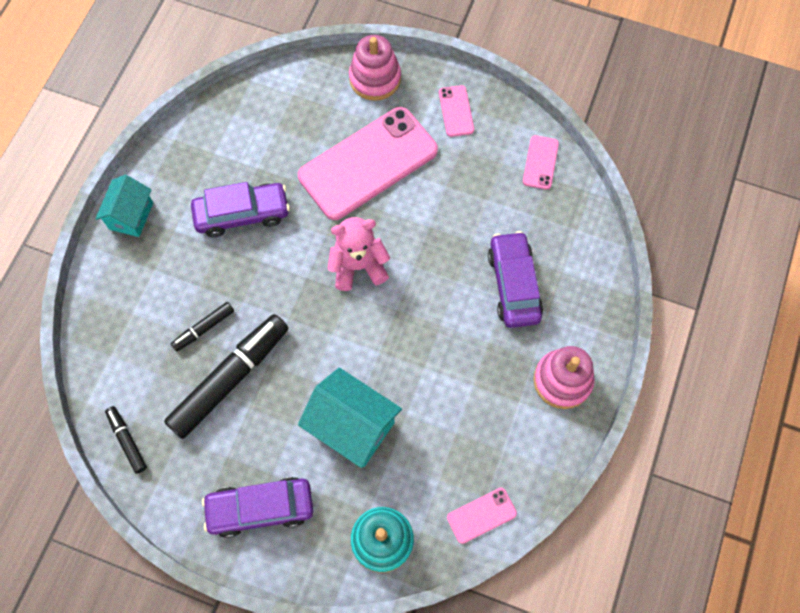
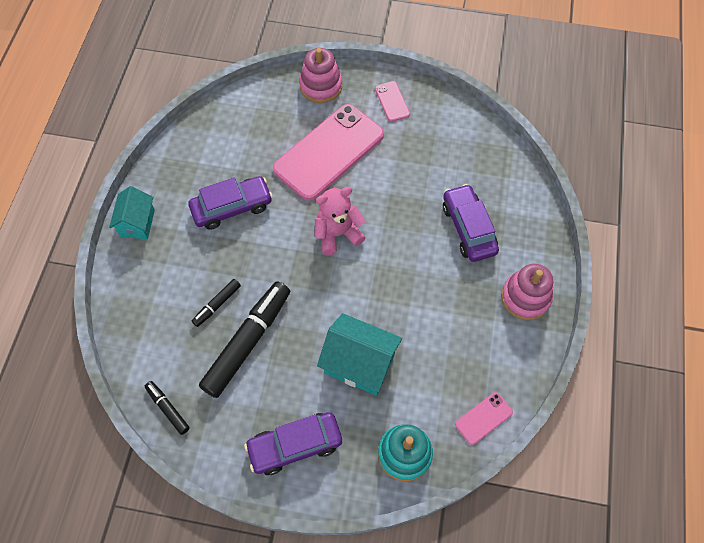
camera: 10 degrees left, 5 degrees down
(540, 162) = (468, 131): pink phone -> none

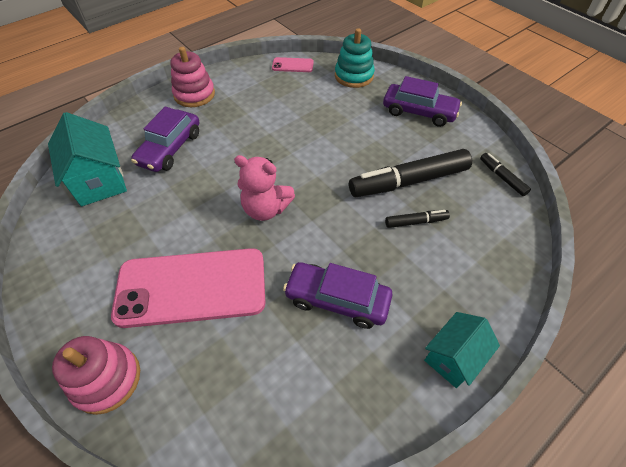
camera: 140 degrees left, 10 degrees down
(168, 409) = (502, 177): black marker -> black marker turned 150 degrees clockwise
(359, 364) = (338, 124): turquoise house -> turquoise house (99, 180)
(392, 101) = (72, 295): pink phone -> none

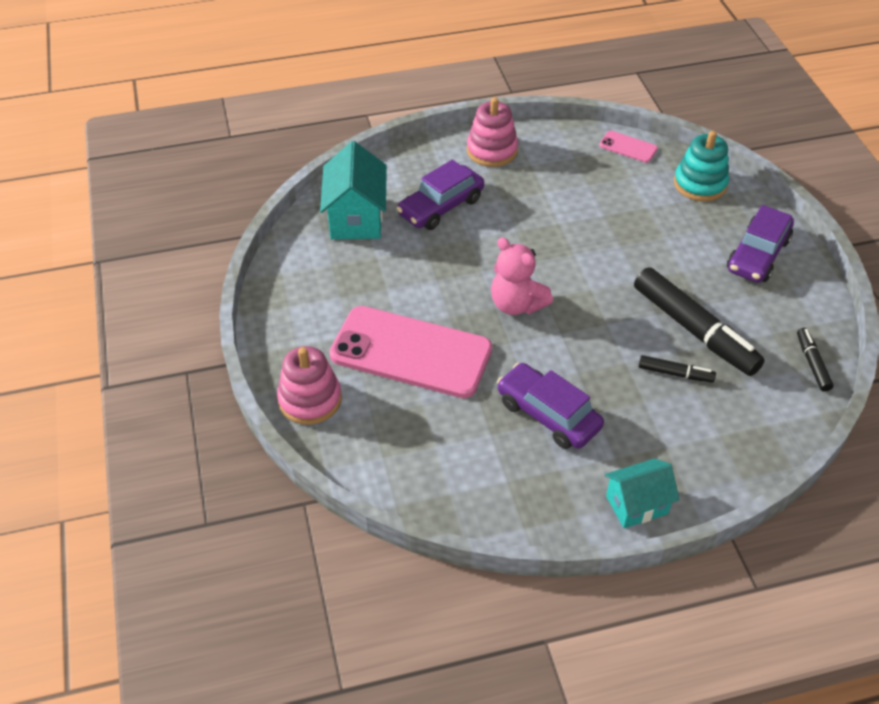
camera: 25 degrees right, 5 degrees down
(409, 181) = (694, 330): black marker -> black marker turned 135 degrees counterclockwise
(419, 112) = (757, 255): purple car -> purple car turned 75 degrees clockwise

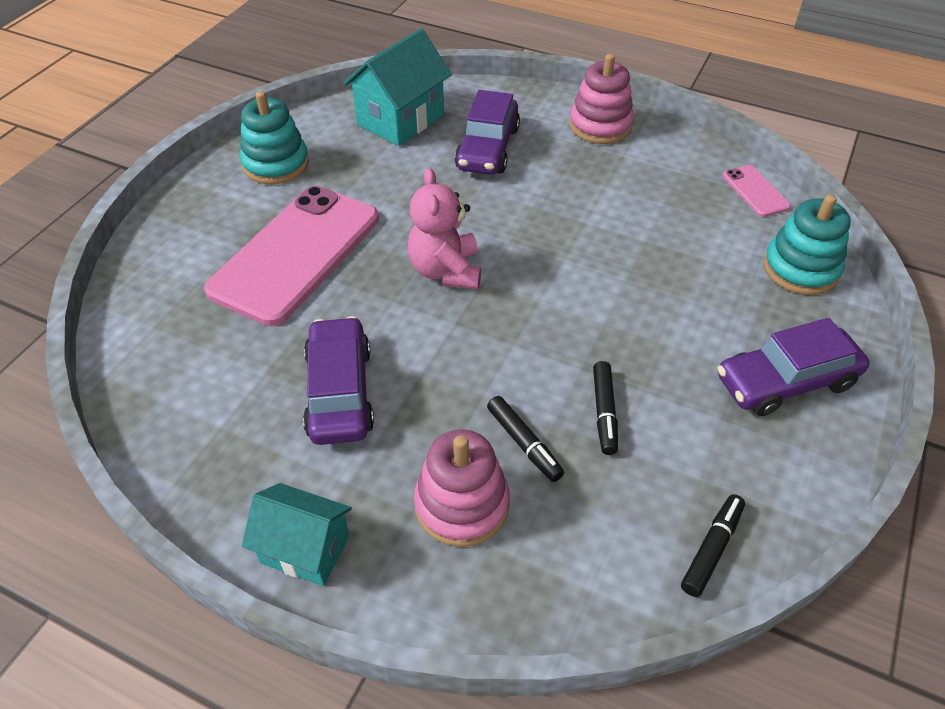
camera: 40 degrees right, 0 degrees up
(310, 399) = (166, 241): pink stacking toy -> pink stacking toy (462, 504)
(311, 301) = (276, 164): none -> turquoise stacking toy
(411, 352) = (296, 254): pink phone -> pink phone turned 60 degrees clockwise
(441, 207) = (487, 148): purple car -> purple car turned 75 degrees counterclockwise
(694, 330) = (604, 412): black marker -> black marker, size x0.47

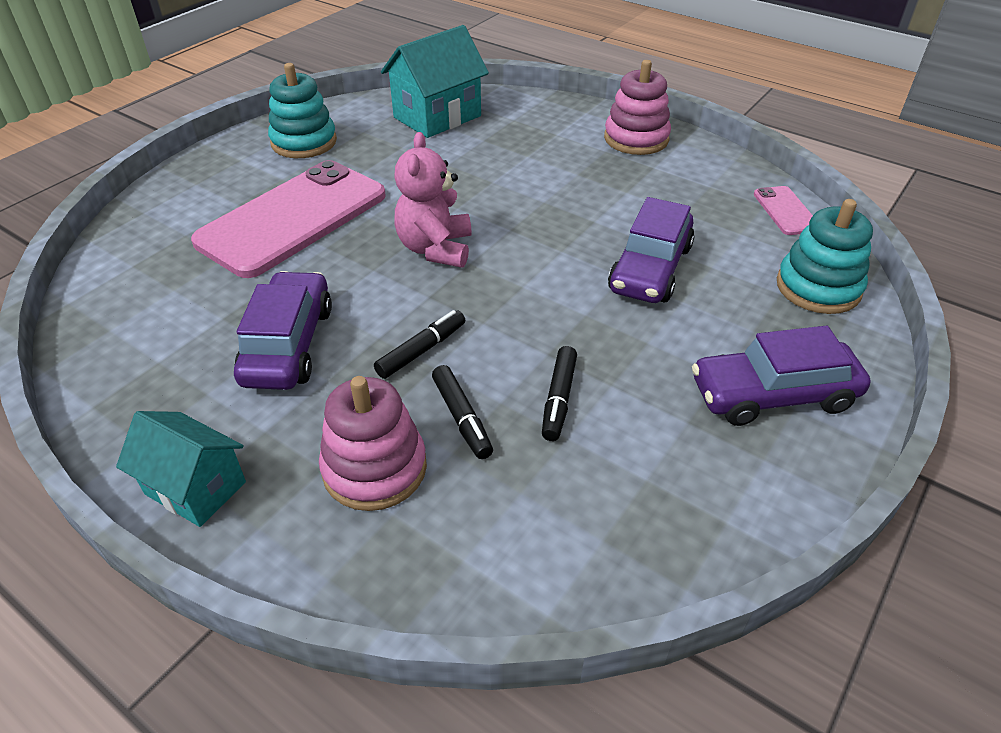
camera: 10 degrees right, 5 degrees down
(487, 148) = (514, 148): purple car -> purple car (650, 269)
(711, 549) = (639, 555): black marker -> black marker (421, 350)

